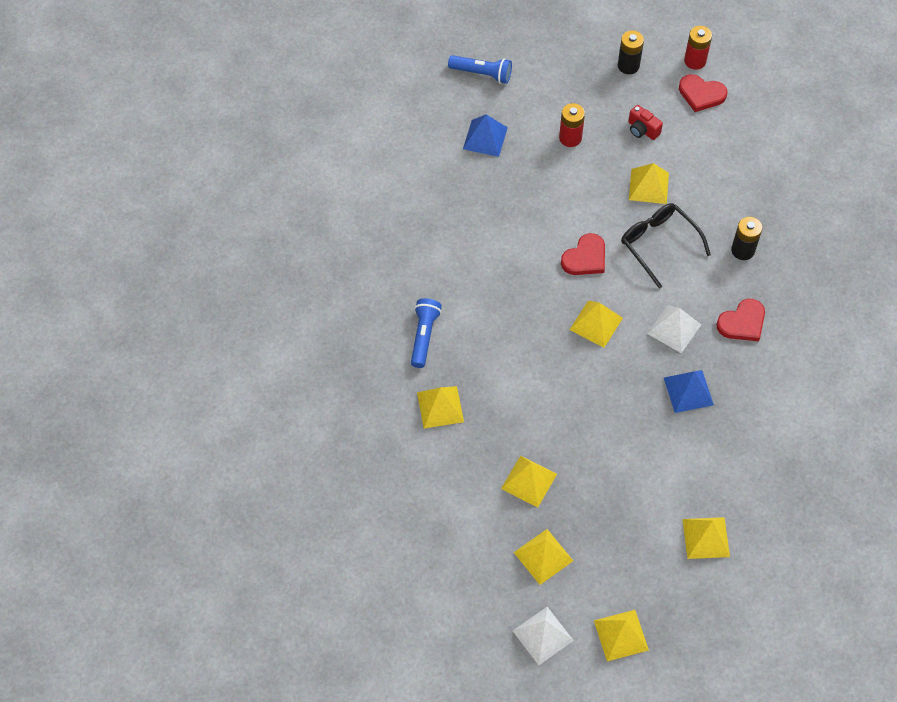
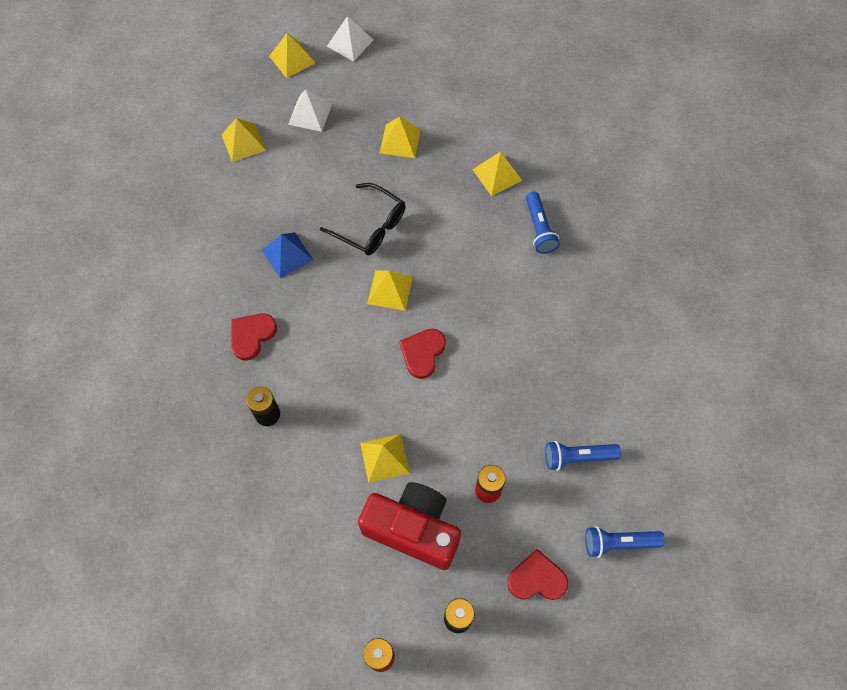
camera: 160 degrees right, 5 degrees up
(485, 138) = (577, 457): blue pyramid -> blue flashlight
(543, 556) = (368, 92): yellow pyramid -> none
(642, 130) = (413, 529): red camera -> red camera, size x2.37
(659, 244) = (354, 392): black glasses -> black glasses (370, 226)
(674, 329) = (315, 308): white pyramid -> white pyramid (310, 114)
(701, 94) = (360, 606): red heart -> red heart (537, 578)

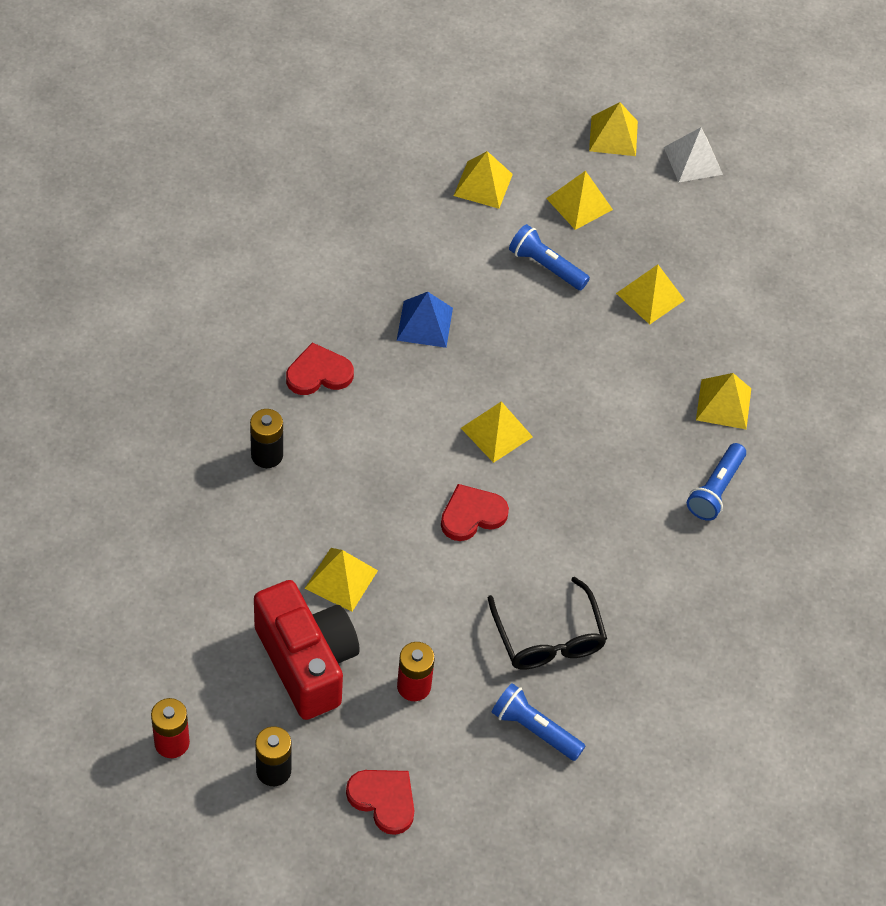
camera: 35 degrees right, 10 degrees down
(310, 114) = (579, 204): white pyramid -> yellow pyramid
(370, 226) = (536, 358): black glasses -> black glasses (548, 637)
(618, 543) = (497, 836): blue flashlight -> blue flashlight (546, 266)

